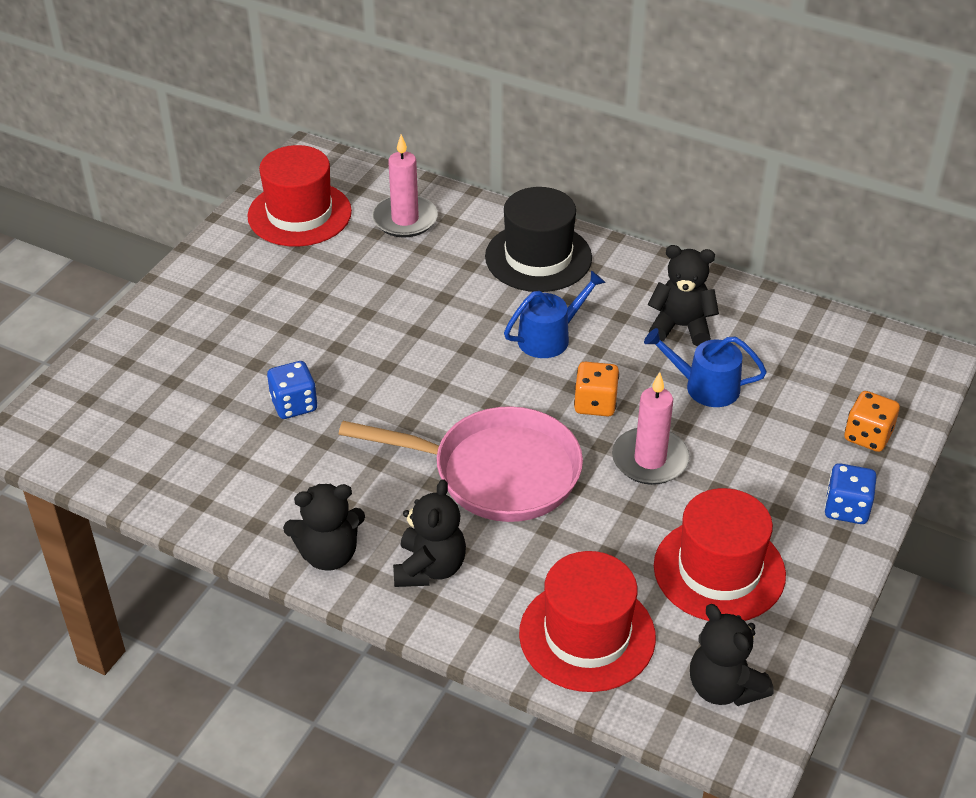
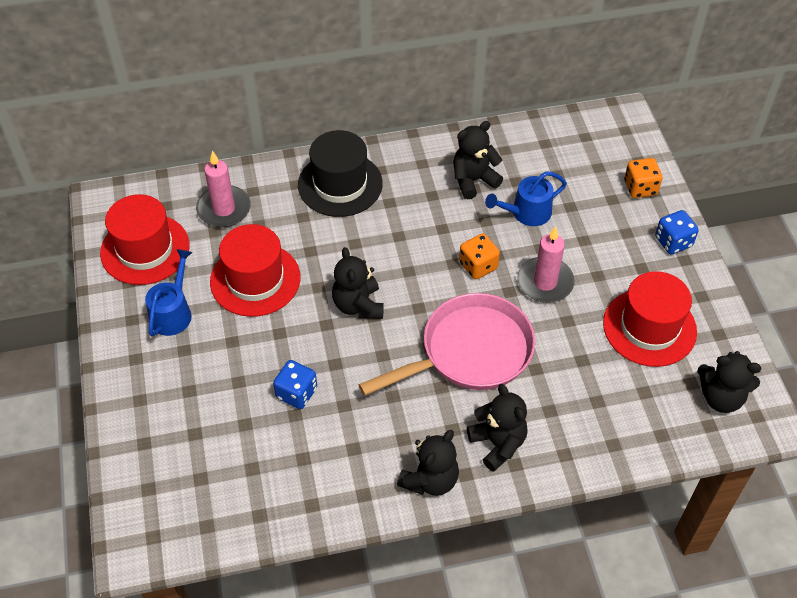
camera: 40 degrees left, 10 degrees up
(435, 368) = (358, 305): none -> black teddy bear
(549, 337) = (405, 238): blue watering can -> blue watering can (172, 313)
(587, 635) = (624, 420): red hat -> red hat (255, 279)

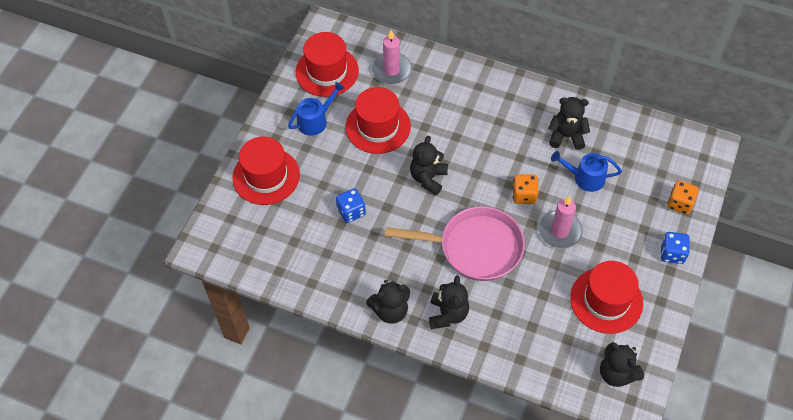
camera: 35 degrees right, 5 degrees up
(158, 411) = (266, 176): none -> red hat
(340, 184) = (476, 92): black hat -> none

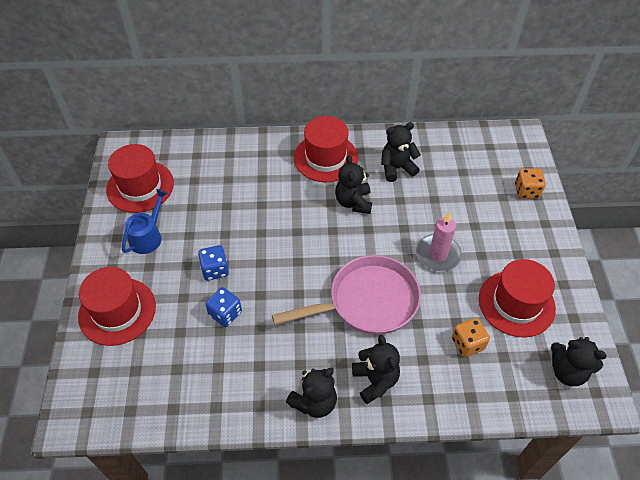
camera: 25 degrees left, 5 degrees down
(378, 126) = (215, 220): red hat -> red hat (325, 158)
(391, 70) = (205, 164): pink candle -> none
(428, 178) = (288, 251): black teddy bear -> black teddy bear (353, 202)
(524, 195) = (387, 234): orange dice -> orange dice (467, 343)
(585, 178) = (433, 198): blue watering can -> none
(672, 253) = (547, 237): blue dice -> blue dice (215, 270)

